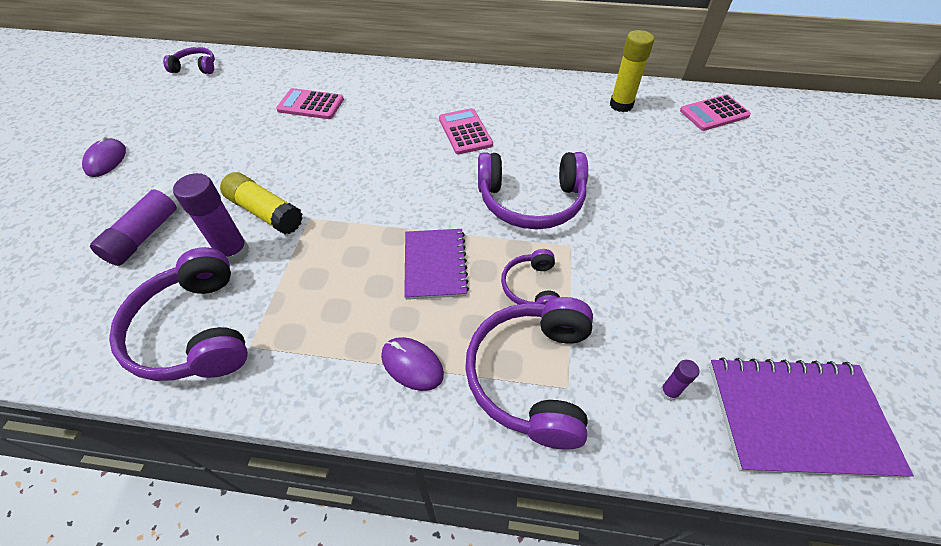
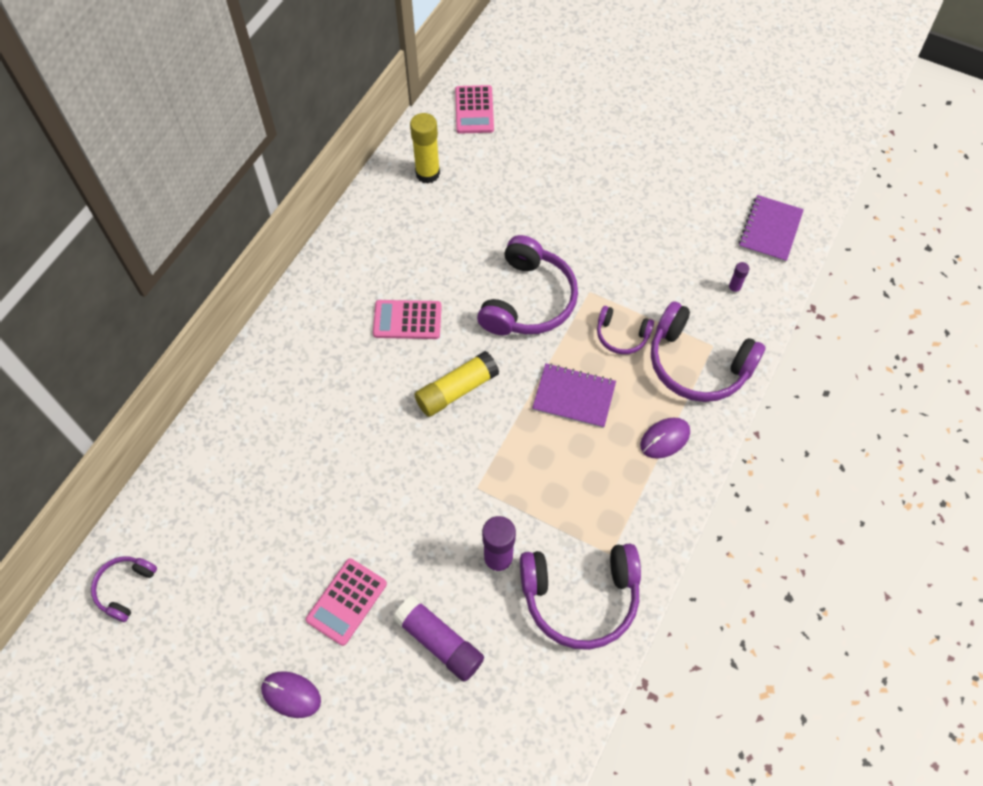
camera: 70 degrees left, 10 degrees up
(265, 212) = (453, 527): yellow glue stick -> yellow glue stick (457, 390)
(311, 105) = (285, 459): pink calculator -> pink calculator (346, 601)
(798, 417) = (770, 230): purple notebook -> purple notebook, size x0.66

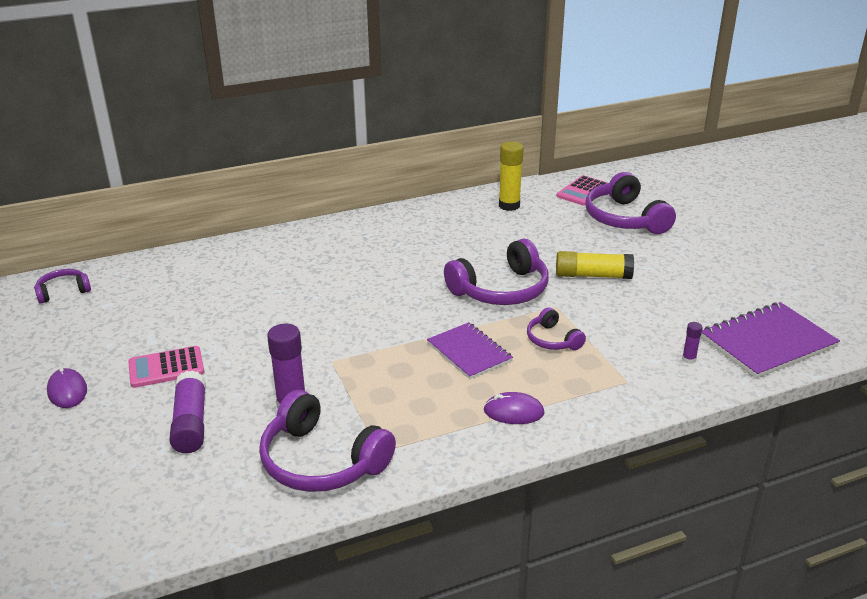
camera: 40 degrees right, 30 degrees down
(407, 320) = (400, 261): pink calculator -> none
(457, 390) = (387, 308): yellow glue stick -> yellow glue stick (593, 275)
(697, 364) = (599, 385): purple headphones -> purple headphones (624, 218)
(770, 230) = (767, 342): purple notebook -> purple notebook, size x1.51

